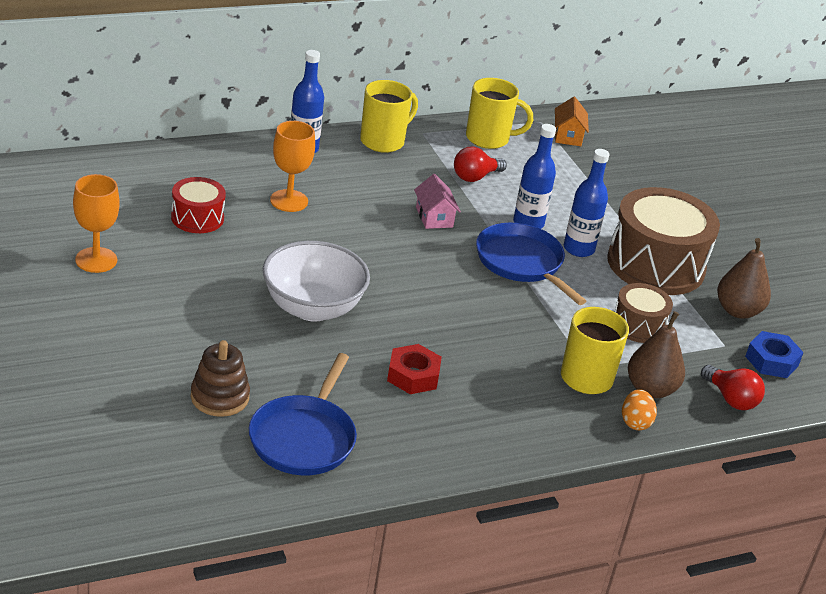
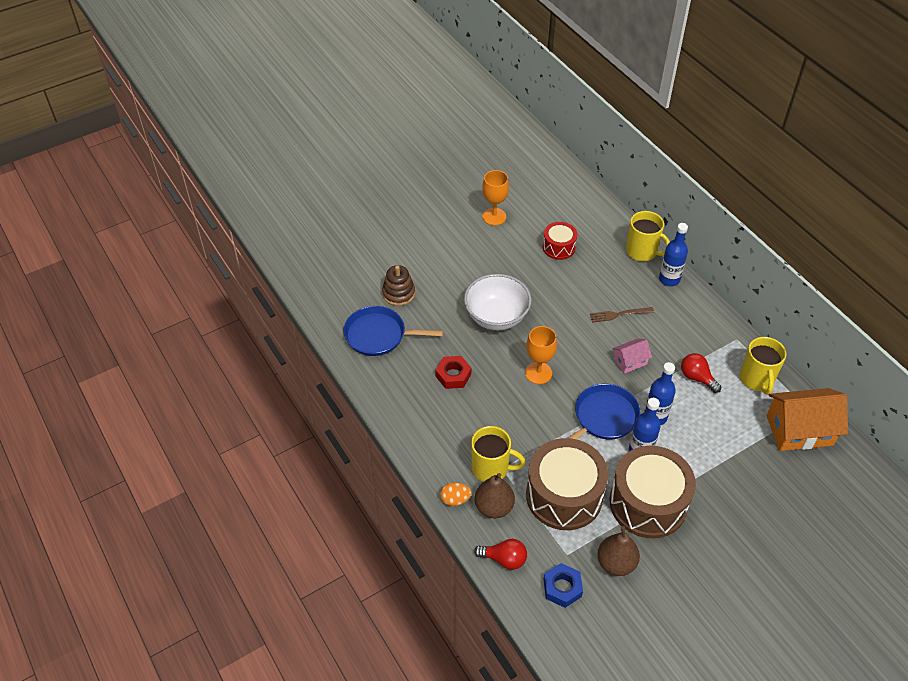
camera: 85 degrees right, 15 degrees up
(289, 201) = (603, 284): orange goblet -> orange goblet (538, 373)
(349, 203) = (619, 314): none -> brown fork
(383, 141) = (709, 319): yellow mug -> yellow mug (642, 251)
(568, 136) = (799, 430): orange house -> orange house, size x1.96
(638, 325) = (564, 495): brown drum -> brown drum, size x1.93
(731, 399) = (504, 559): red light bulb -> red light bulb turned 120 degrees counterclockwise

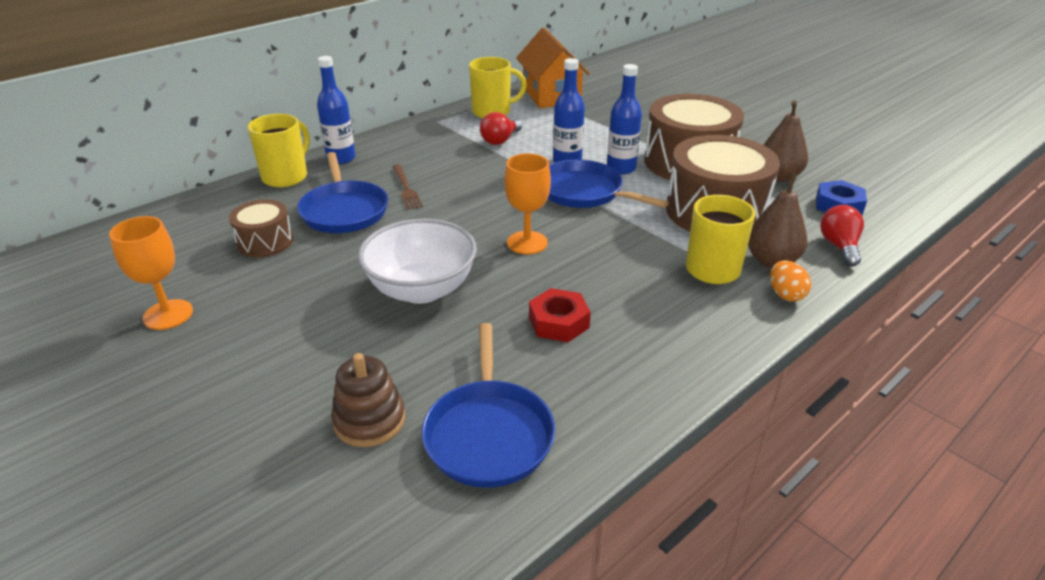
camera: 100 degrees left, 15 degrees down
(559, 247) = (265, 242): red drum -> brown drum
(592, 282) = (344, 210): none -> blue pan
(630, 361) = (486, 179): pink house -> none

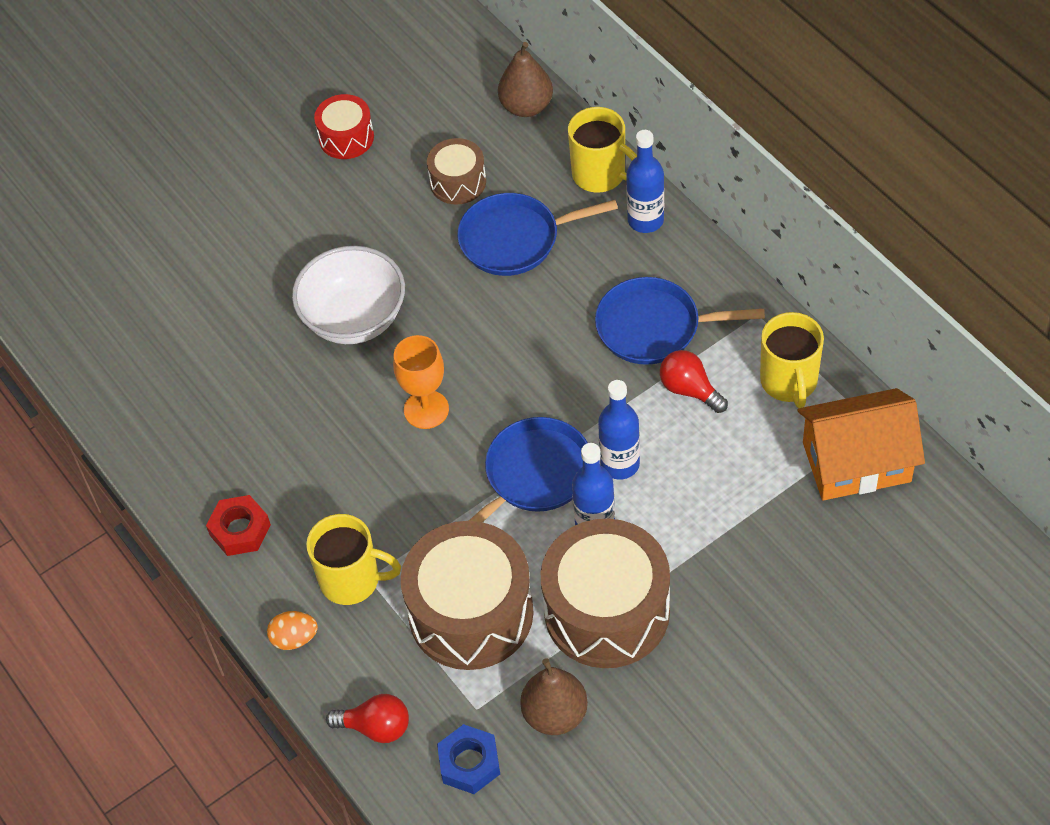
camera: 100 degrees right, 20 degrees up
(168, 314) = (346, 137): orange goblet -> red drum
(369, 420) = (188, 295): brown stacking toy -> none
(406, 189) = (560, 292): brown fork -> none
(489, 434) = (157, 372): blue pan -> blue pan (654, 327)
(559, 322) = (285, 429): red nut -> red nut (240, 530)
(771, 261) = (357, 644): brown pear -> brown pear (526, 106)

